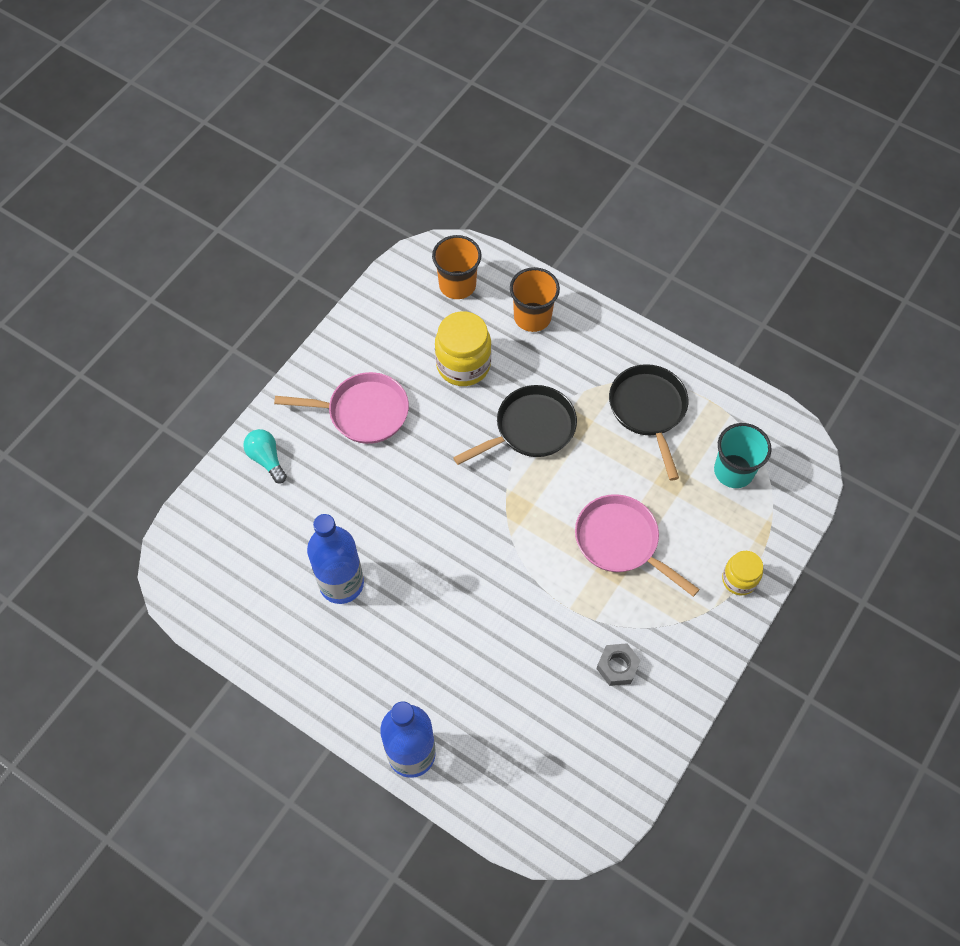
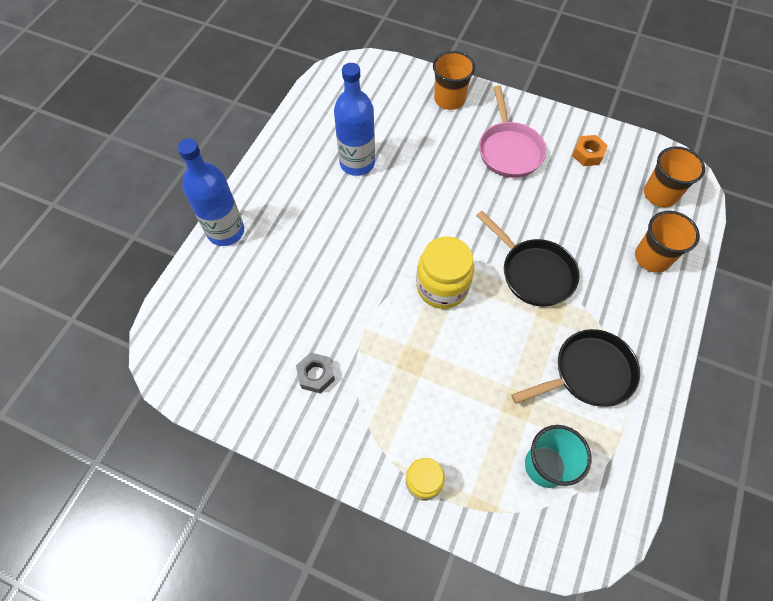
camera: 80 degrees right, 0 degrees up
(266, 459) = (449, 99): turquoise light bulb -> orange cup
(388, 335) = (587, 154): none -> orange nut
(463, 365) = (580, 211): yellow jar -> yellow jar (442, 287)
(621, 542) = (439, 363): pink pan -> none

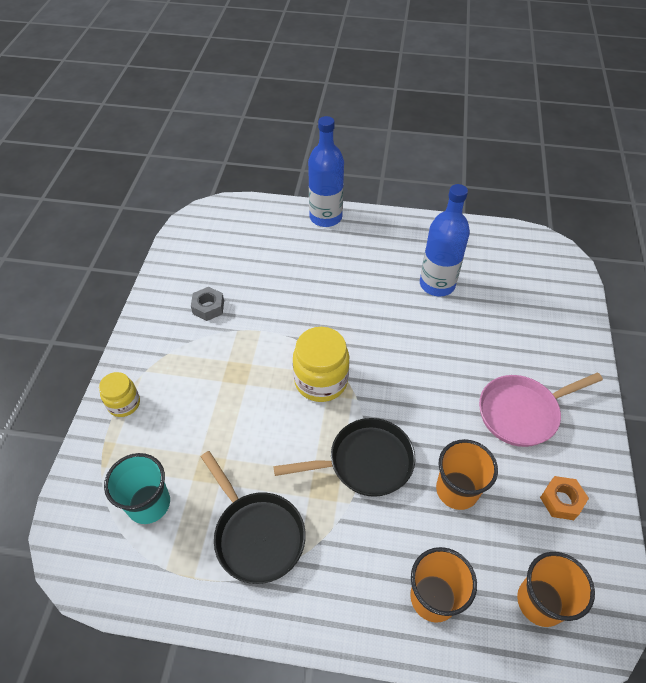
camera: 75 degrees right, 10 degrees down
(449, 99) = (563, 342): orange cup -> orange cup (457, 490)
(533, 272) = (365, 462): black pan -> black pan turned 135 degrees counterclockwise

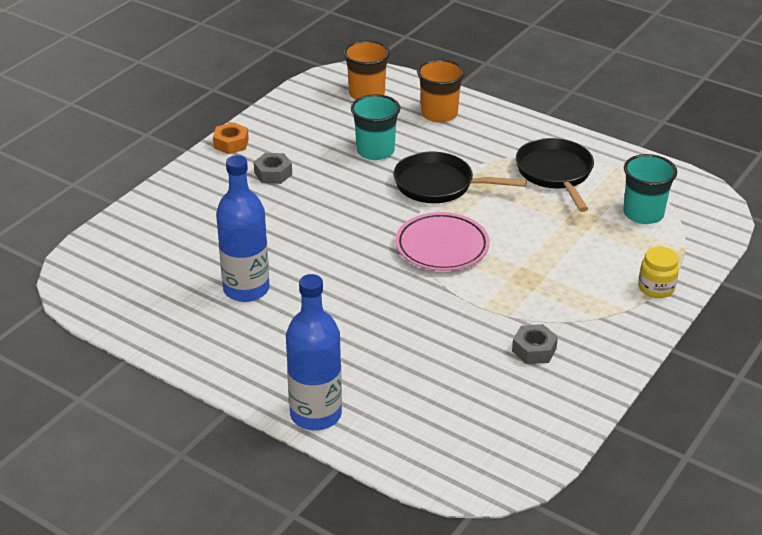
camera: 155 degrees left, 15 degrees down
(321, 381) = (442, 247): yellow jar -> pink plate
(457, 490) = (375, 151): orange cup -> turquoise cup
(522, 412) = (273, 173): pink pan -> grey nut
(561, 500) = (299, 125): orange nut -> orange nut (231, 143)

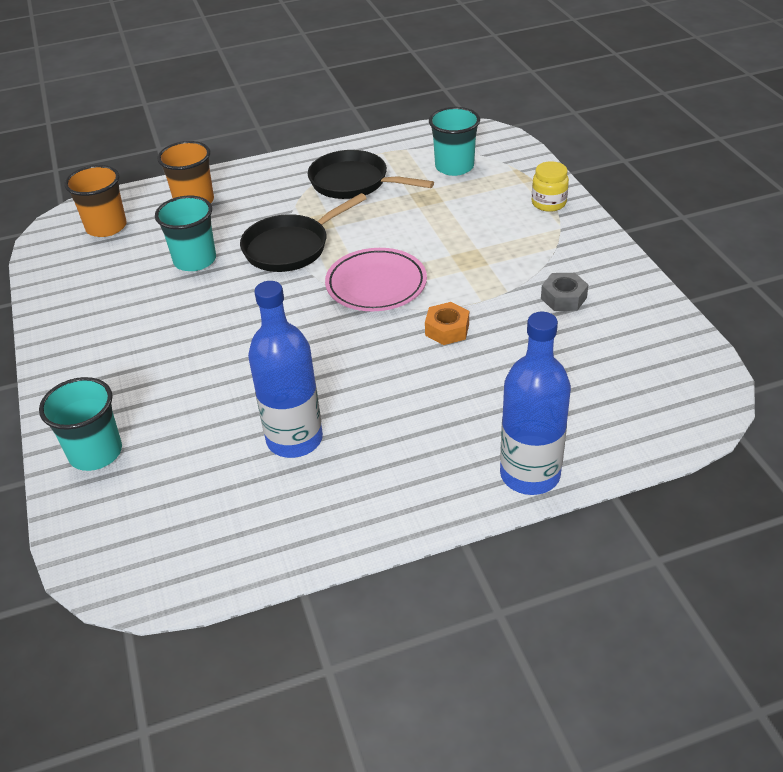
camera: 50 degrees left, 5 degrees up
(158, 214) = (95, 452): none -> turquoise cup
(231, 143) = (54, 345): orange nut -> orange nut (447, 329)
(273, 173) = (140, 338): grey nut -> none

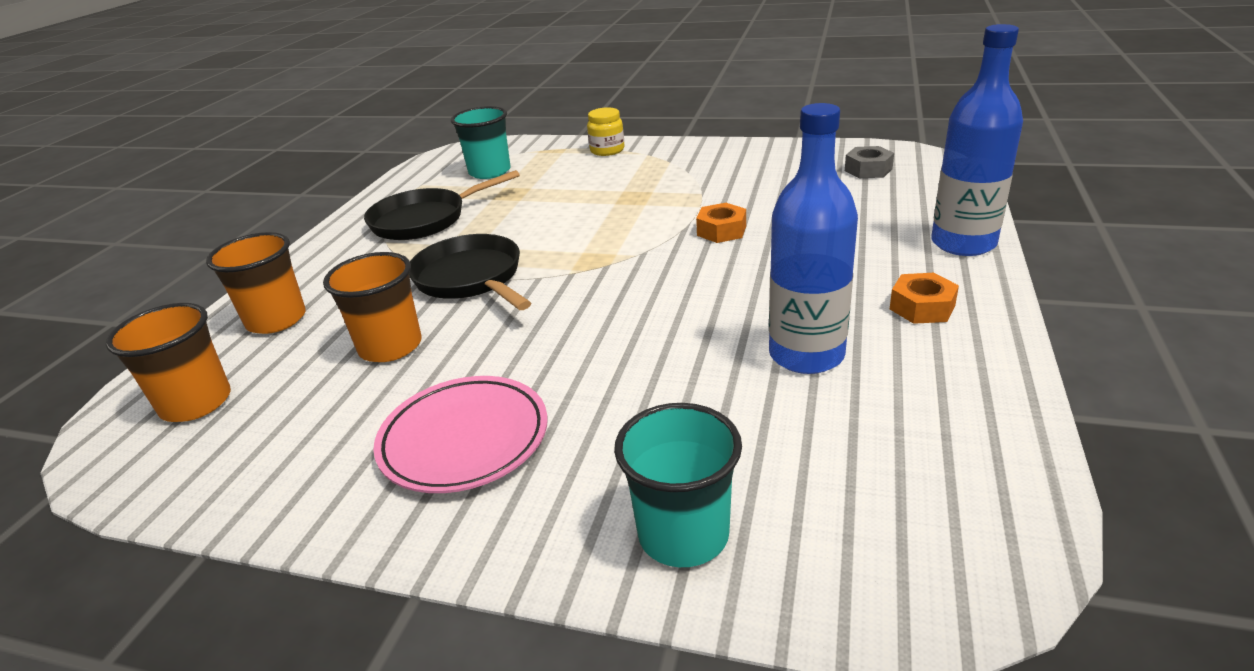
camera: 55 degrees left, 10 degrees down
(195, 260) = (390, 346): turquoise cup -> orange cup
(290, 247) = (471, 278): black pan -> black pan turned 150 degrees clockwise
(376, 285) = (606, 247): pink plate -> pink plate (464, 440)
(399, 478) = (922, 307): none -> orange nut
(563, 298) = (741, 175): grey nut -> grey nut (868, 170)

